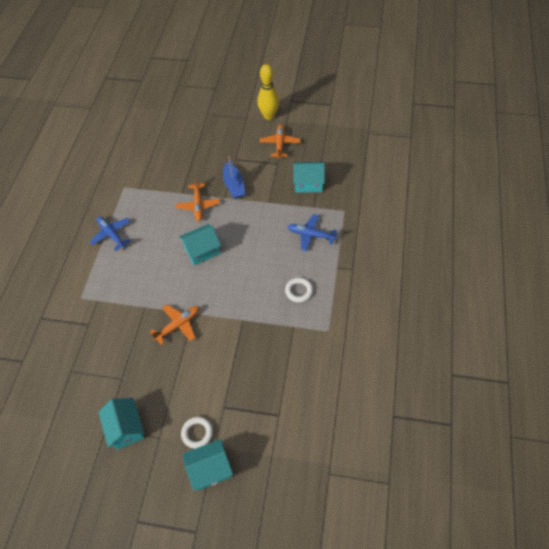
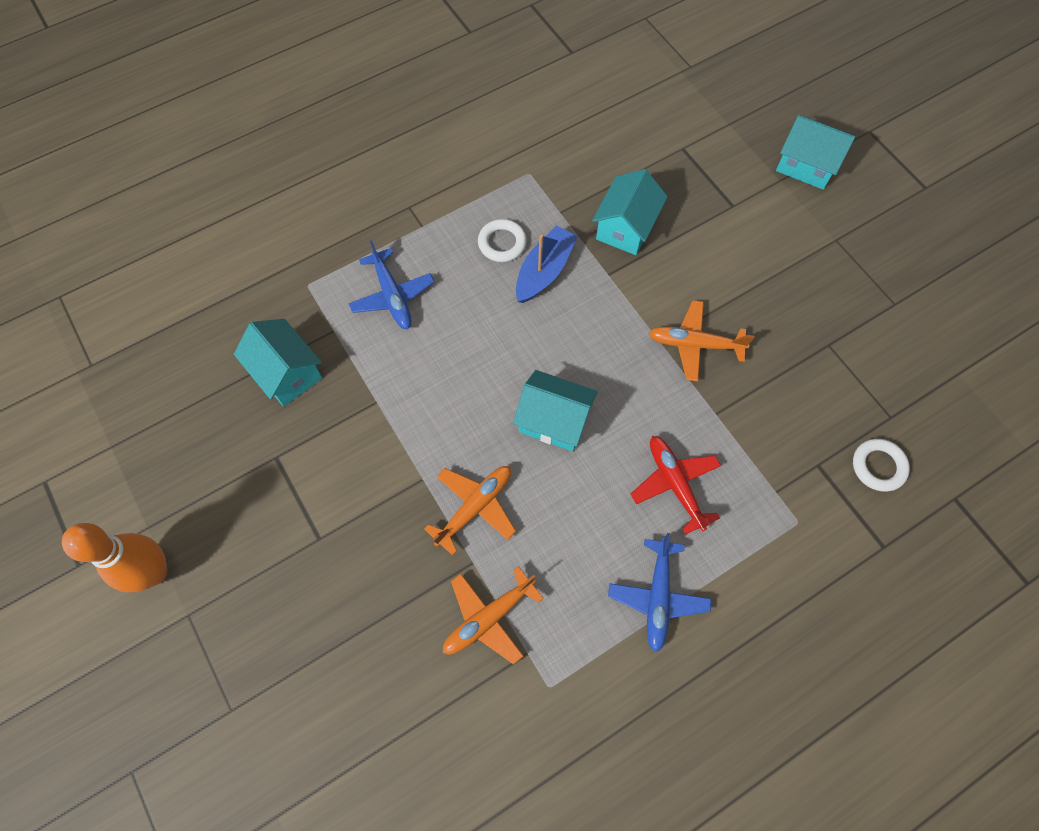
camera: 135 degrees left, 10 degrees up
(126, 428) = (869, 283): turquoise house -> turquoise house (626, 228)
(137, 270) = (675, 484): none -> red plane
(197, 433) = (788, 207): white ring -> white ring (878, 466)
(234, 185) = (383, 486): blue boat -> blue boat (544, 271)
(269, 116) = (154, 572): yellow bowling pin -> orange bowling pin
(280, 144) = (222, 490): orange plane -> orange plane (489, 618)

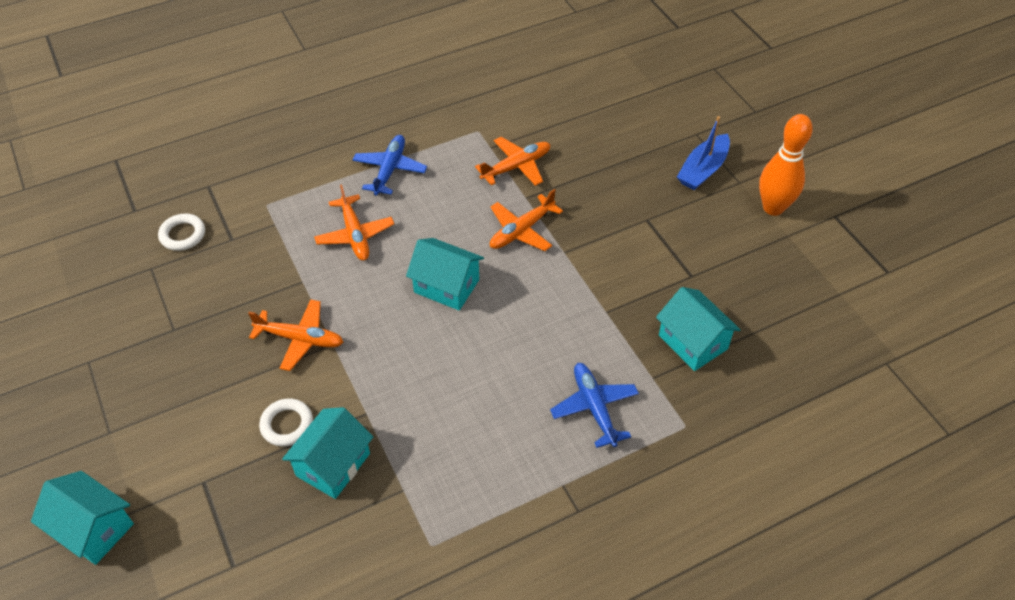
camera: 175 degrees left, 15 degrees down
(502, 243) = (474, 457): white ring -> white ring (287, 425)
(544, 271) = (433, 422): blue boat -> blue boat (703, 170)
(675, 484) = (355, 234): red plane -> orange plane

